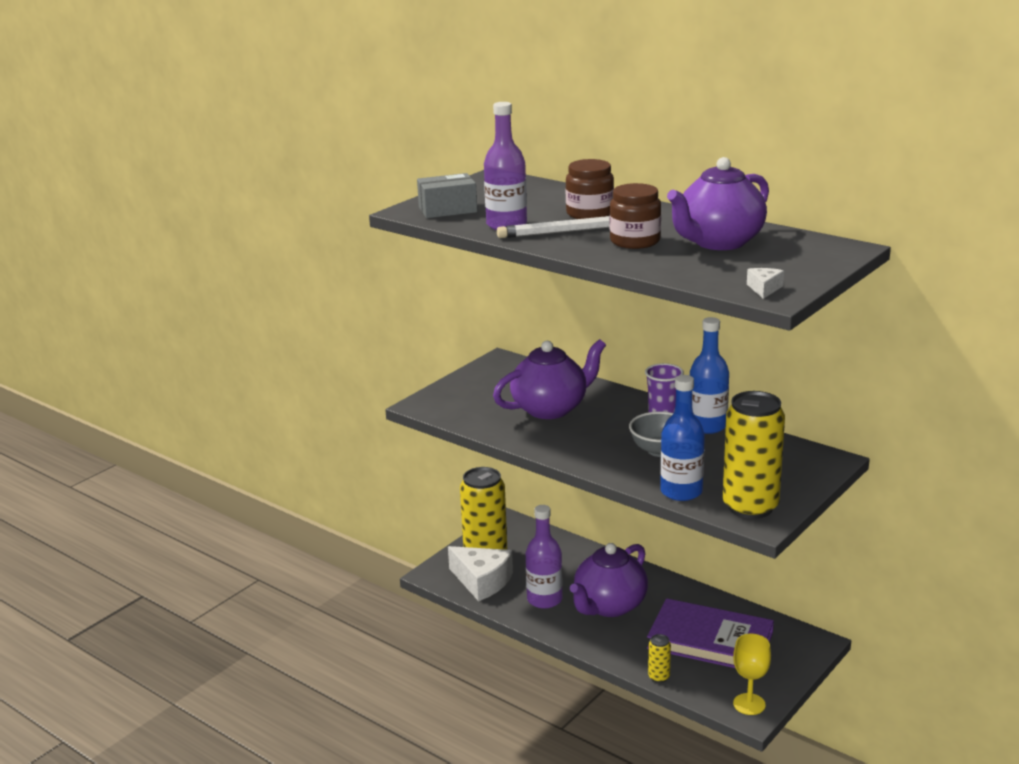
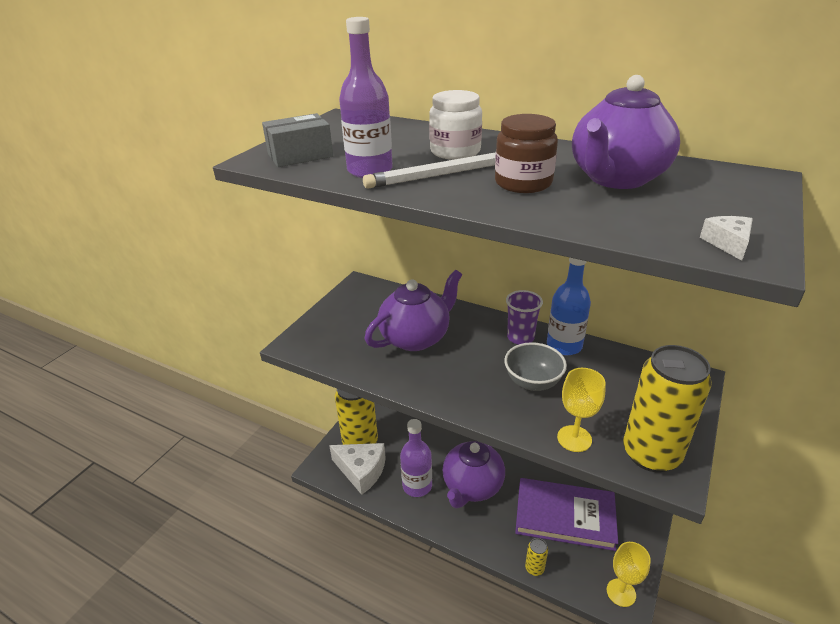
camera: 10 degrees left, 10 degrees up
(589, 213) = (455, 151): brown jar -> white jar
(681, 492) = (574, 438): blue bottle -> yellow goblet

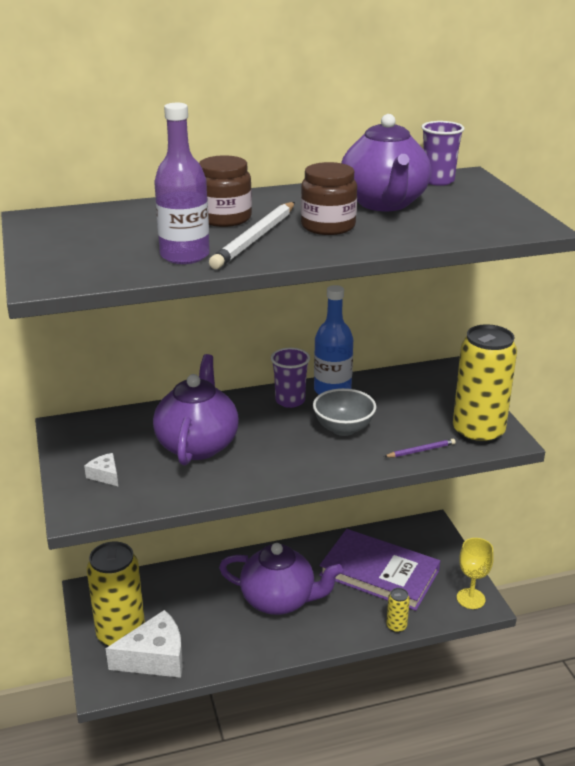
camera: 45 degrees left, 5 degrees down
(300, 155) = (84, 264): grey box -> none
(417, 485) = (228, 633): purple bottle -> none
(455, 151) = (224, 218): white jar -> brown jar
(472, 486) = (279, 600): purple teapot -> purple teapot turned 60 degrees counterclockwise
(565, 516) = (379, 573): purple book -> purple book turned 60 degrees clockwise
(574, 438) = (421, 450): yellow goblet -> purple pencil
(718, 173) = (438, 181): none -> purple cup
(727, 243) = (513, 224): white cheese -> white cheese (105, 475)

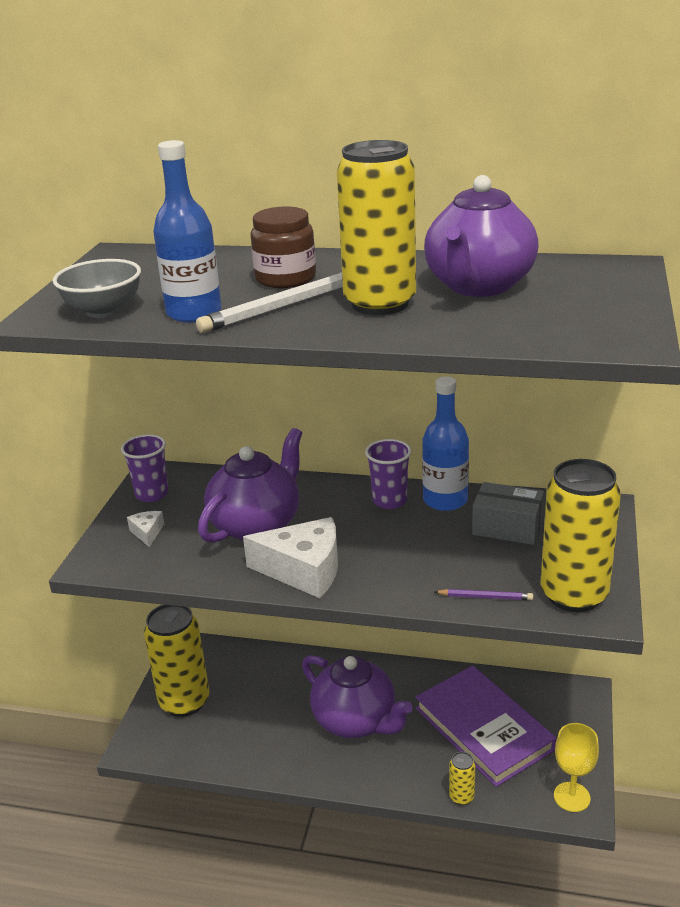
camera: 30 degrees right, 0 degrees up
(155, 658) = (198, 737): white cheese -> white cheese (304, 570)
(185, 255) = (194, 313): purple bottle -> blue bottle
(328, 226) = (380, 303): brown jar -> yellow can
(343, 428) = (419, 547): grey bowl -> grey bowl (103, 311)
(394, 399) = (507, 527): none -> grey box
(438, 181) = (581, 267): purple cup -> purple cup (152, 494)

